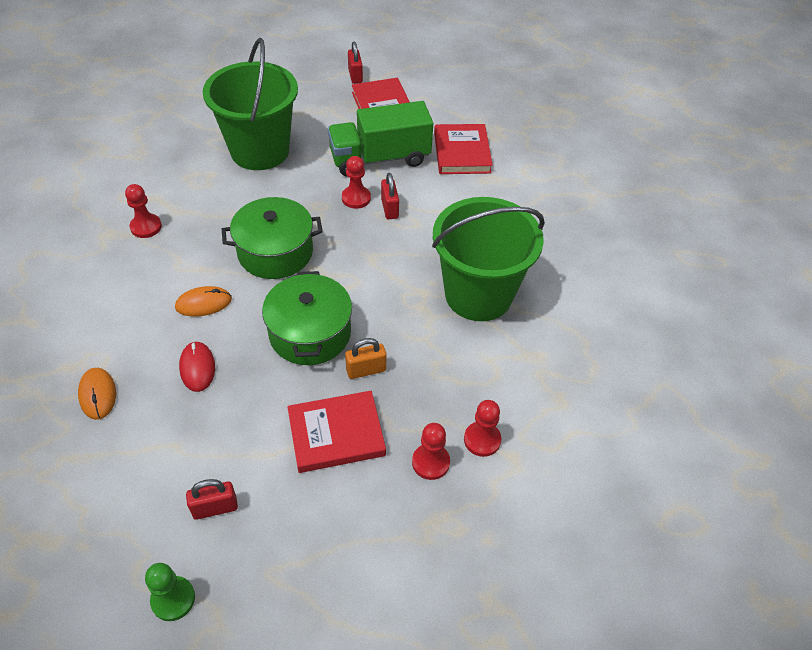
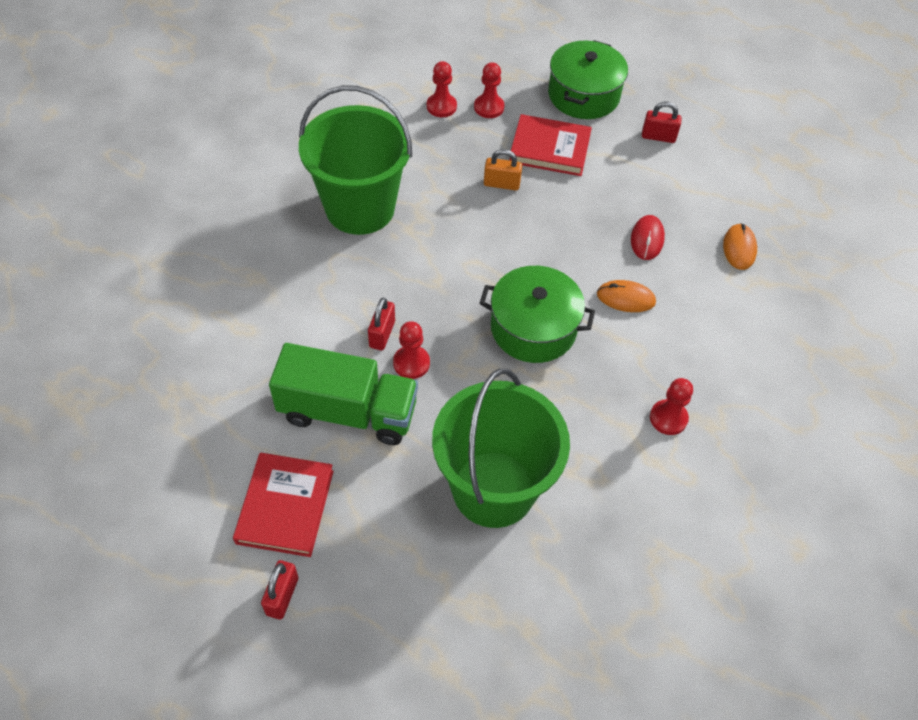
camera: 155 degrees left, 5 degrees up
(173, 599) = (698, 100): green pawn -> none
(310, 333) = (535, 232): green pot -> green pot (583, 95)
(462, 152) = (242, 380): red book -> none

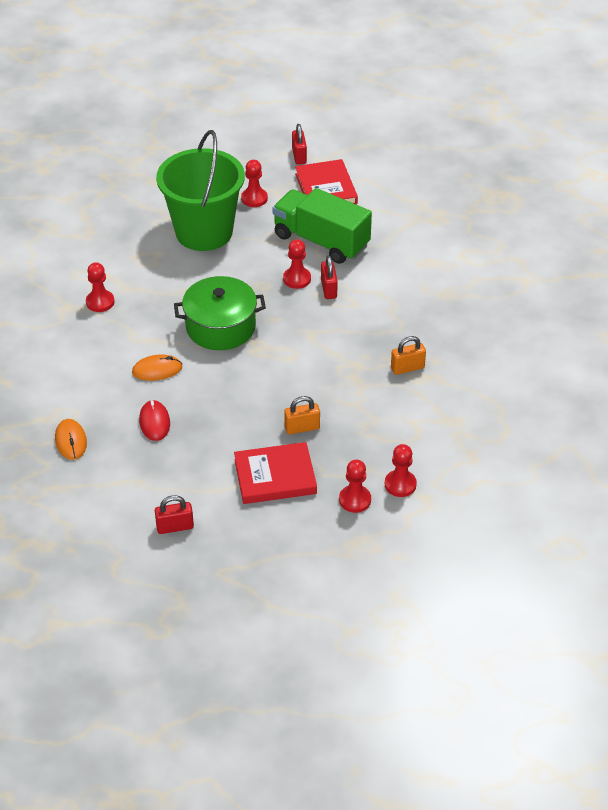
camera: 160 degrees right, 10 degrees down
(348, 412) = (321, 241): green truck -> green truck turned 45 degrees clockwise
(360, 208) = (407, 368): green bucket -> orange padlock
(395, 528) = (254, 198): none -> red pawn
(583, 95) = (268, 548): green pot -> none

